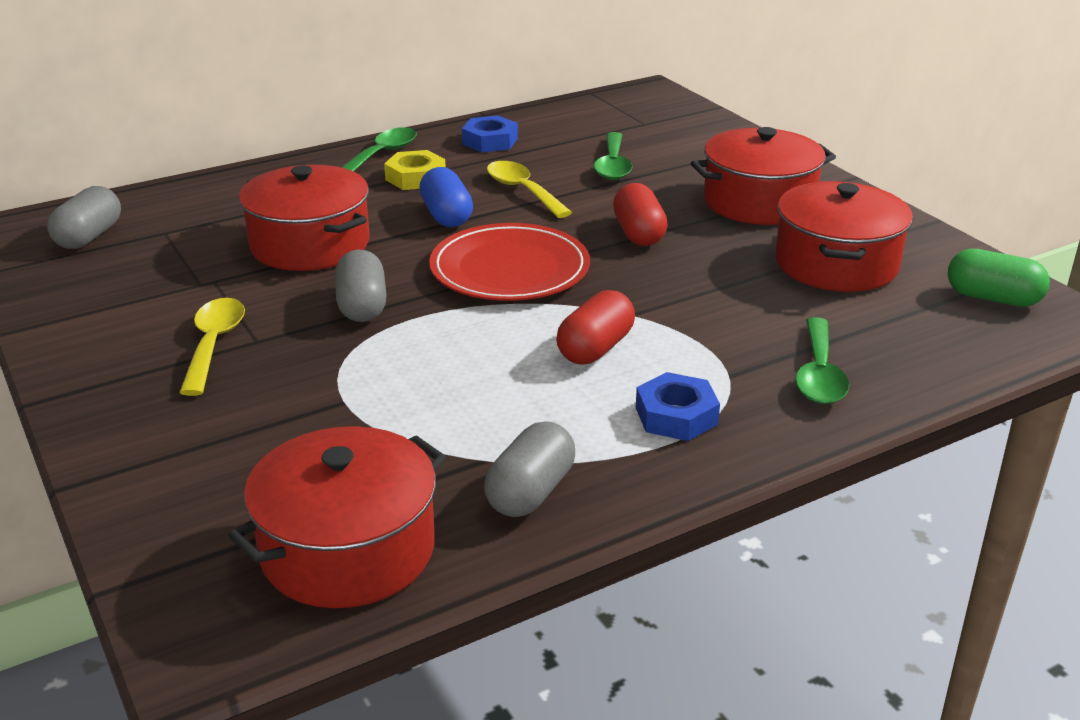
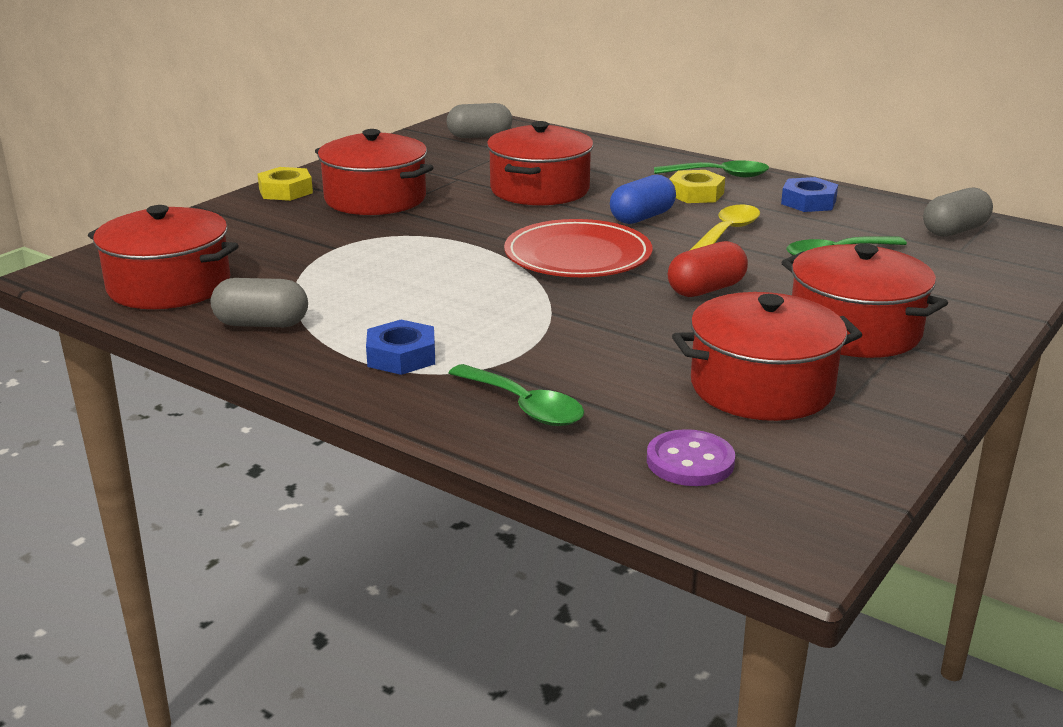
camera: 65 degrees right, 5 degrees down
(102, 403) = (285, 191): none -> yellow nut
(214, 344) = (375, 199): yellow spoon -> red pot
(362, 306) = (466, 224): grey capsule -> grey capsule (954, 231)
(595, 348) = (480, 309): red capsule -> none
(819, 374) = (523, 406): green spoon -> green spoon turned 120 degrees counterclockwise
(945, 325) = (690, 461): none -> purple button
(992, 298) = (788, 485): green capsule -> none

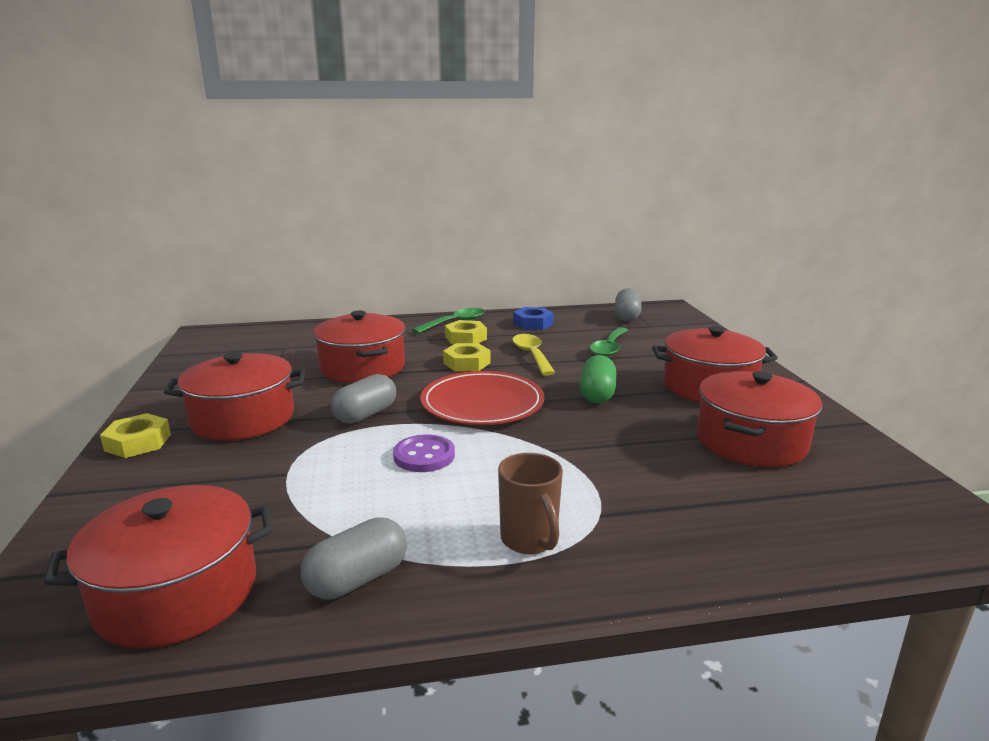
camera: 45 degrees left, 5 degrees down
(401, 356) = (530, 540): blue nut -> brown mug
(479, 136) = (239, 344): grey capsule -> grey capsule (365, 415)
(523, 406) = (684, 530): green spoon -> none
(642, 217) = (467, 363): blue capsule -> yellow nut
(690, 461) = (833, 511): purple button -> purple button (424, 456)
(706, 289) = (597, 394): red capsule -> green capsule

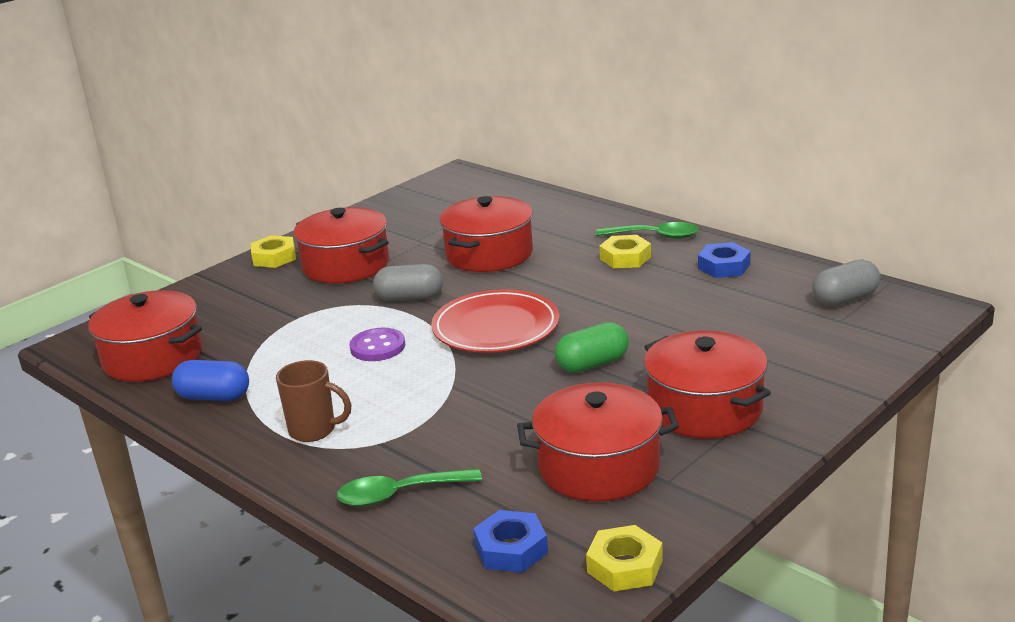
camera: 55 degrees right, 5 degrees up
(357, 579) = (214, 397): grey capsule -> blue capsule
(467, 363) = (567, 285): yellow nut -> yellow nut (625, 566)
(530, 540) = (314, 430): brown mug -> brown mug turned 105 degrees counterclockwise
(532, 355) = (636, 301): yellow spoon -> none
(609, 348) = (724, 326): green spoon -> green spoon (399, 494)
(849, 515) = (511, 549): none -> blue nut

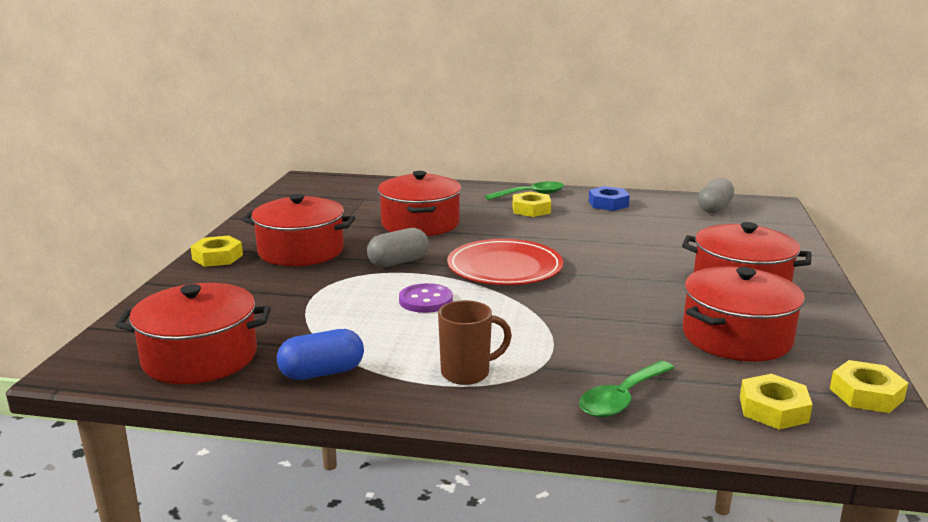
camera: 35 degrees left, 5 degrees down
(511, 549) = (773, 409): blue nut -> yellow nut
(592, 364) = (618, 275): green capsule -> none

